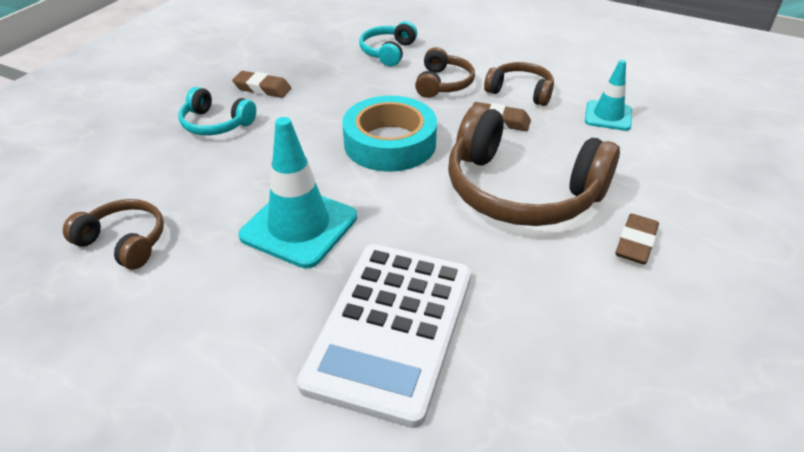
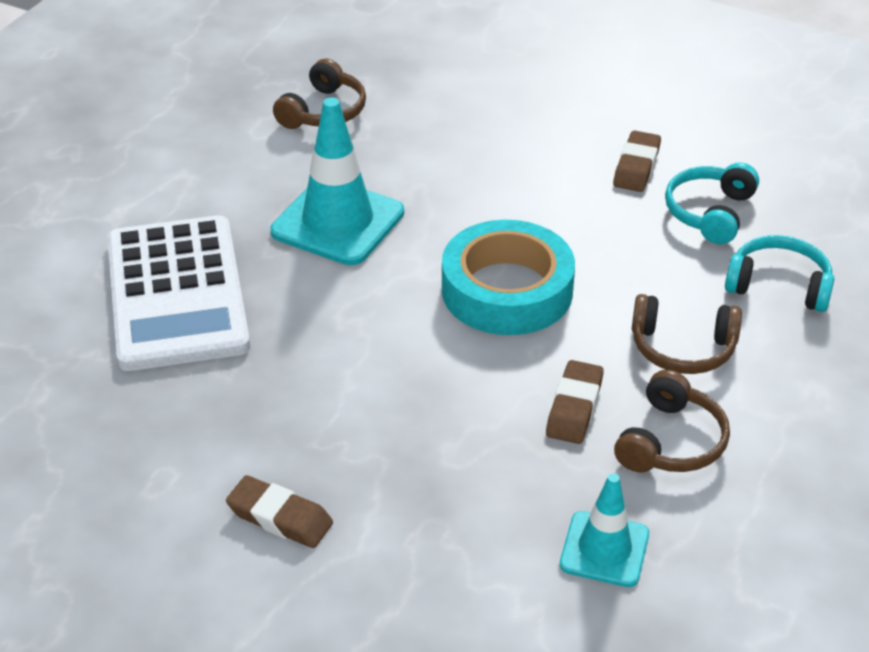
camera: 90 degrees right, 0 degrees up
(216, 124) = (542, 139): turquoise headphones -> turquoise headphones (710, 213)
(391, 328) = (177, 294): white calculator -> white calculator turned 120 degrees counterclockwise
(521, 190) = (397, 414): brown headphones -> none

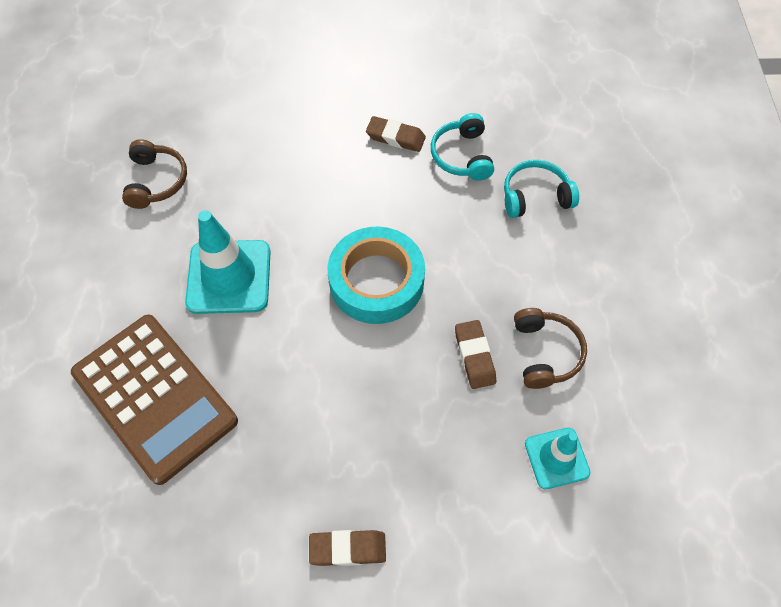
camera: 30 degrees left, 20 degrees up
(177, 294) = (154, 397): white calculator -> brown calculator
(636, 167) = (395, 137): brown eraser -> brown eraser turned 60 degrees counterclockwise
(682, 348) = (509, 275): brown headphones -> none

